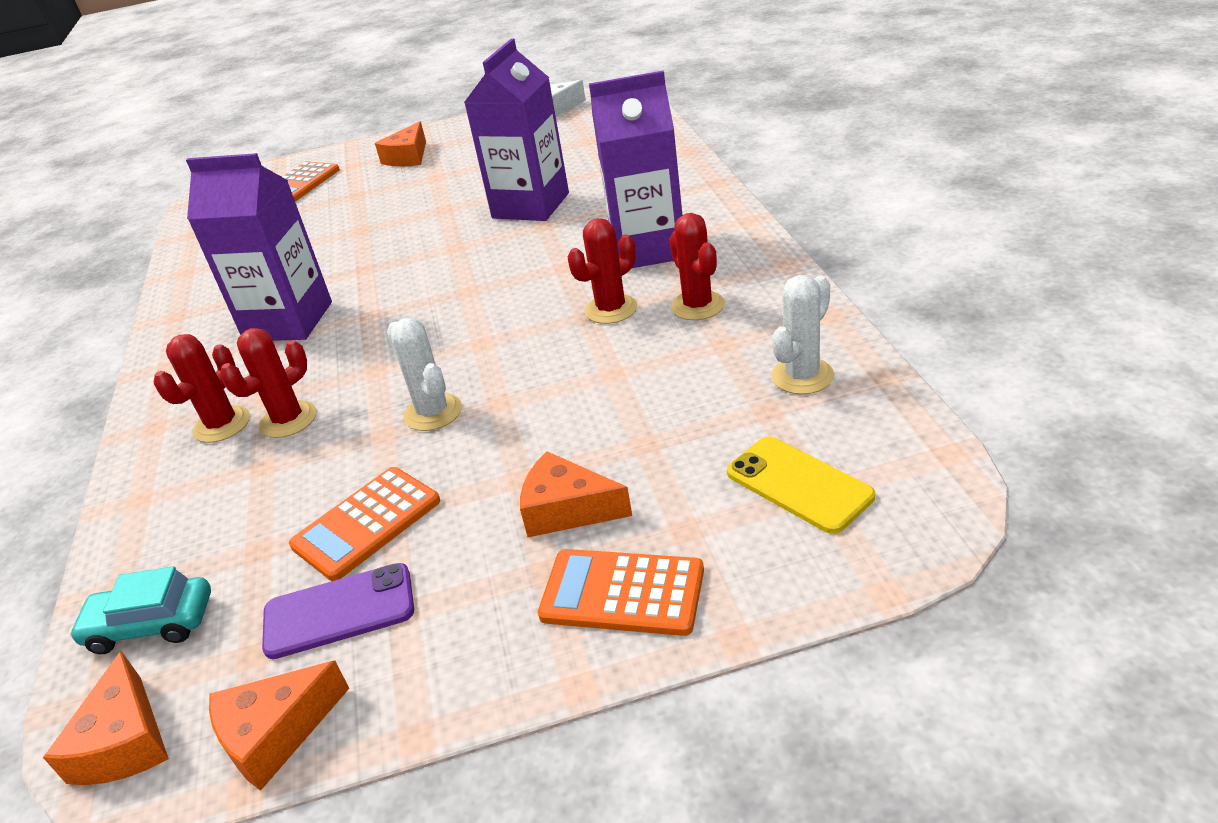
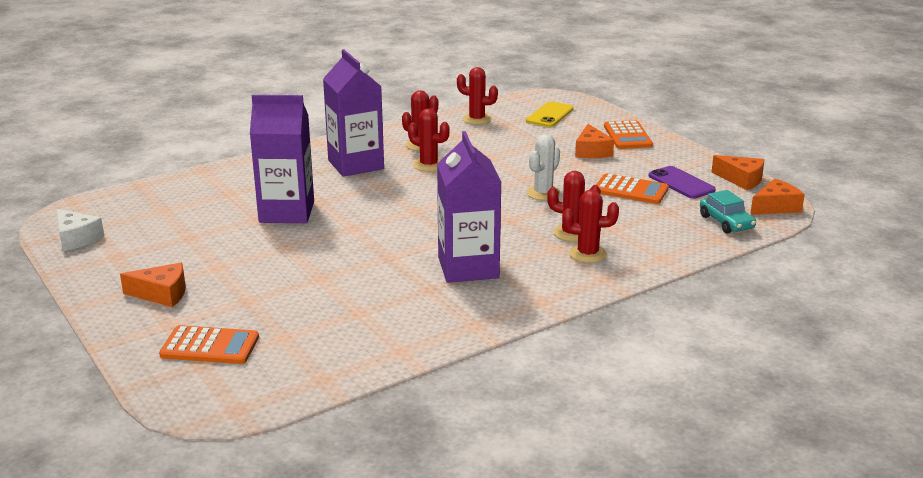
camera: 115 degrees left, 10 degrees down
(802, 376) = (477, 119): white cactus -> red cactus

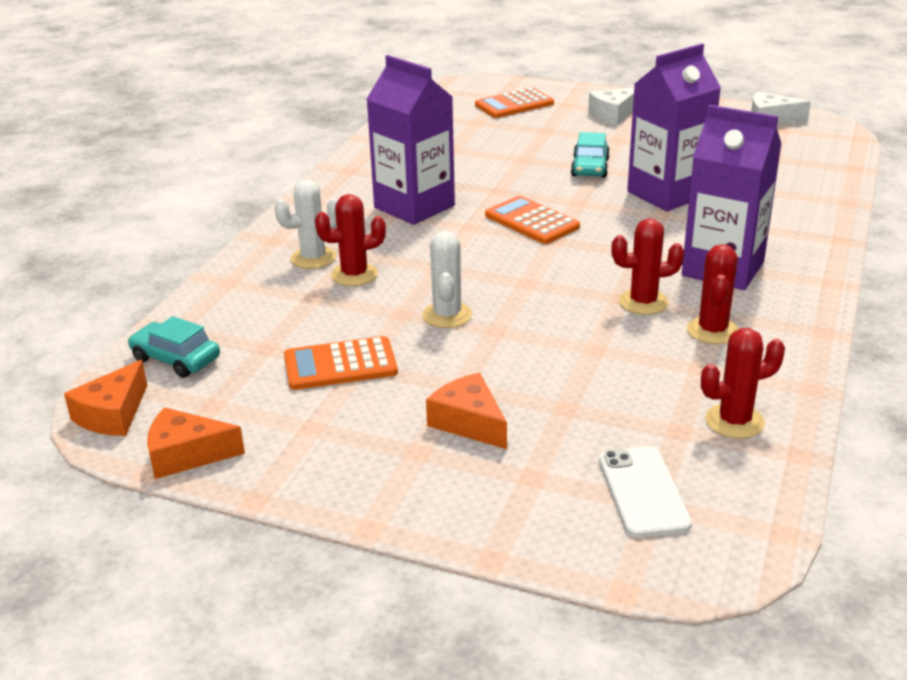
camera: 145 degrees right, 5 degrees up
(162, 294) = (613, 114): orange cheese -> white cheese
(290, 251) = (590, 167): none -> turquoise car
(549, 115) = (643, 492): yellow phone -> white phone
(587, 254) = (313, 258): red cactus -> white cactus
(627, 136) = (450, 492): orange calculator -> orange calculator (531, 221)
(681, 183) = (278, 408): purple phone -> none

